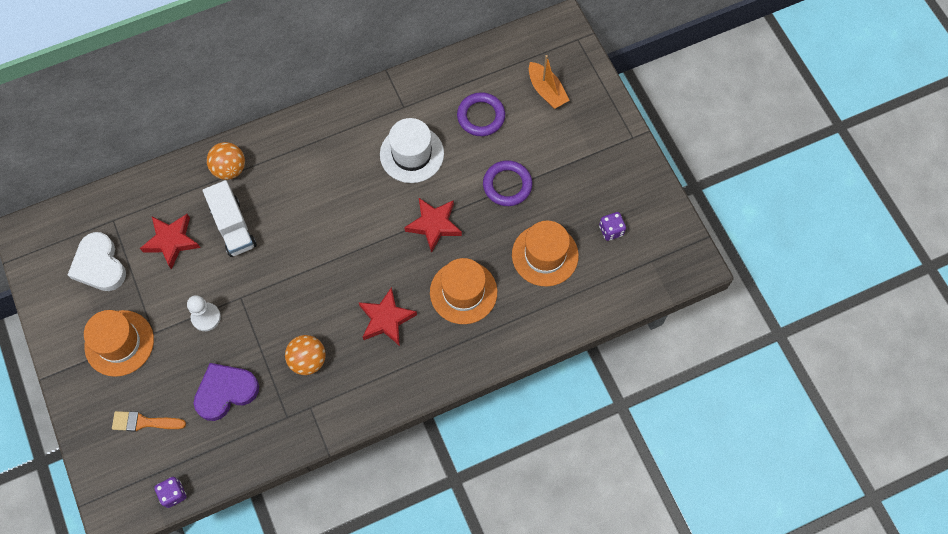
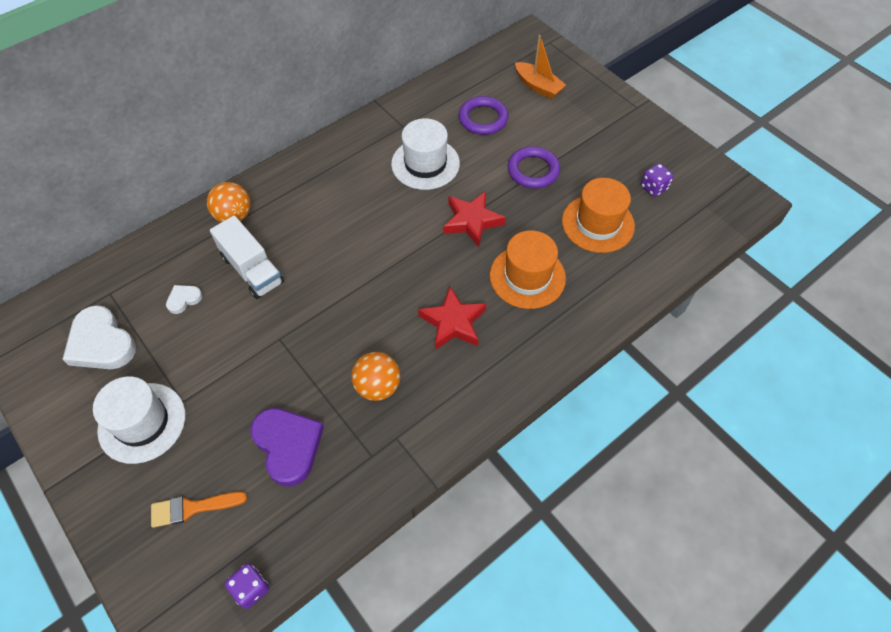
camera: 15 degrees left, 10 degrees down
(119, 343) = (142, 422): orange hat -> white hat
(171, 241) = (184, 299): red star -> white heart
(206, 317) = (243, 369): white pawn -> none
(225, 392) = (288, 446): purple heart -> purple heart turned 105 degrees clockwise

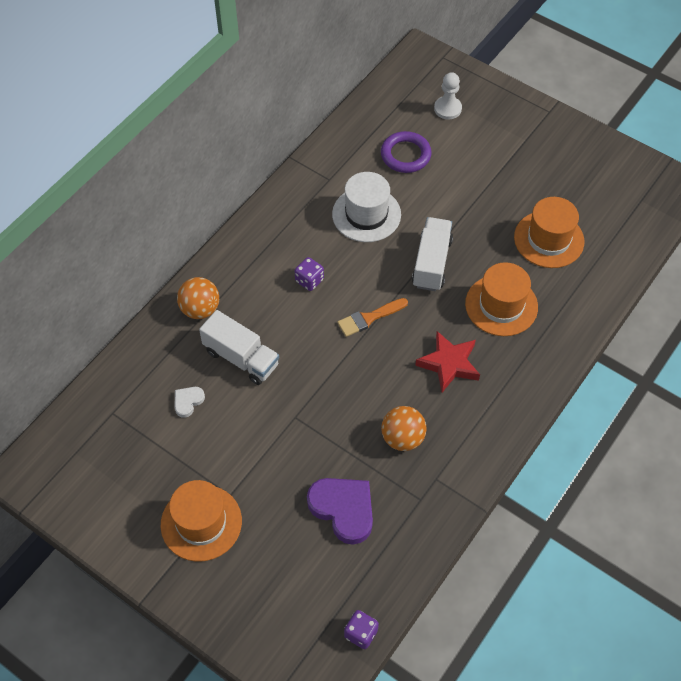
camera: 15 degrees left, 0 degrees up
(101, 343) = (127, 461): white heart -> none
(142, 422) = (201, 523): white hat -> orange hat
(192, 508) = (281, 583): orange brush -> orange brush (369, 318)
(472, 221) = (431, 263): red star -> white truck
(533, 170) = (472, 199): purple ring -> none
(538, 86) = (447, 109): orange boat -> white pawn
(653, 188) = (589, 192): purple dice -> purple dice (309, 280)

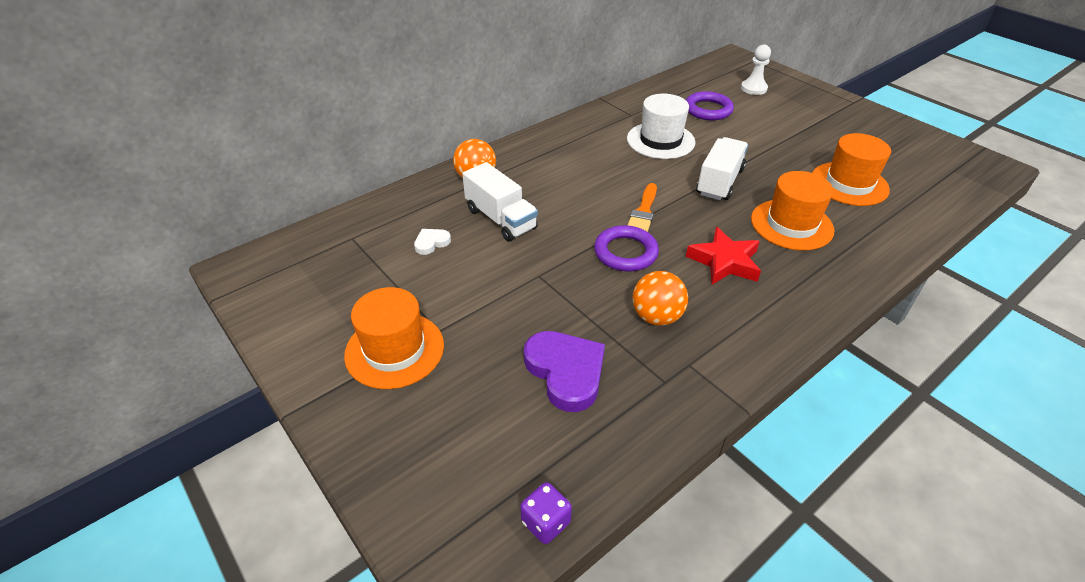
camera: 15 degrees right, 15 degrees down
(309, 280) = (590, 175): purple dice -> none
(363, 373) = (625, 252): none -> purple ring
(369, 318) = (643, 211): orange brush -> orange brush turned 60 degrees counterclockwise

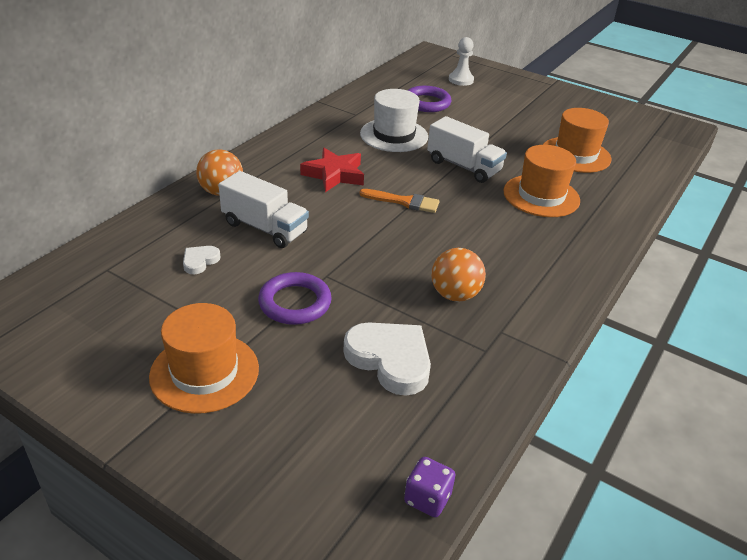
camera: 20 degrees left, 5 degrees down
(566, 372) = (390, 360): purple heart -> white heart
(625, 252) = (402, 241): purple ring -> purple ring (295, 303)
(643, 211) = (404, 202): orange brush -> orange brush turned 75 degrees counterclockwise
(719, 182) = (463, 166): white truck -> white truck turned 120 degrees clockwise
(724, 262) = (496, 236): red star -> red star (334, 174)

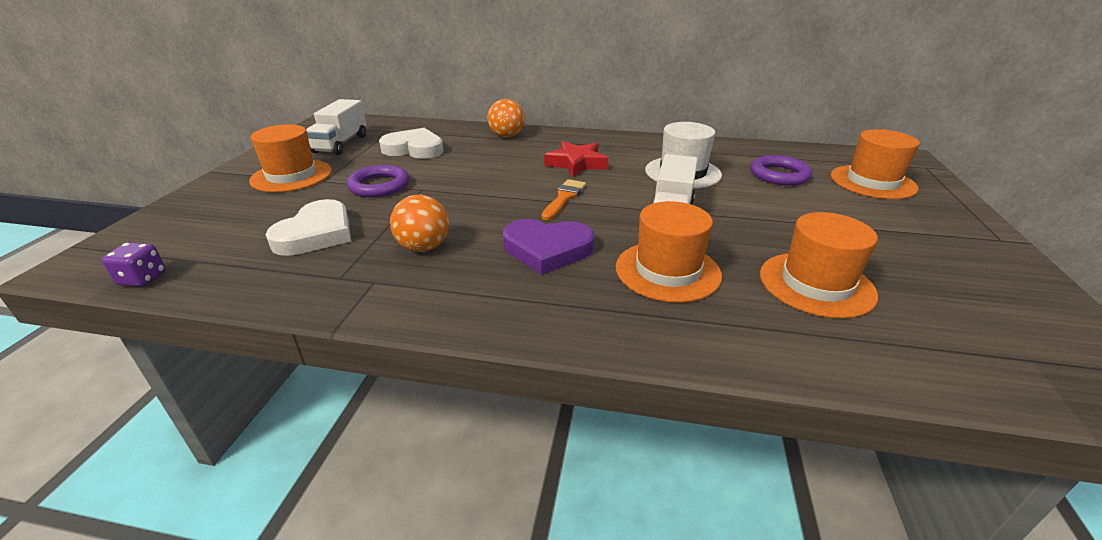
camera: 70 degrees right, 5 degrees down
(200, 261) = (414, 149): white heart -> white heart, size x2.03
(265, 228) = (471, 157): white truck -> white truck (341, 144)
(404, 202) = (564, 198): orange brush -> orange brush turned 150 degrees counterclockwise
(461, 80) = (872, 182): white pawn -> orange hat
(489, 234) = (547, 250): none -> purple heart

